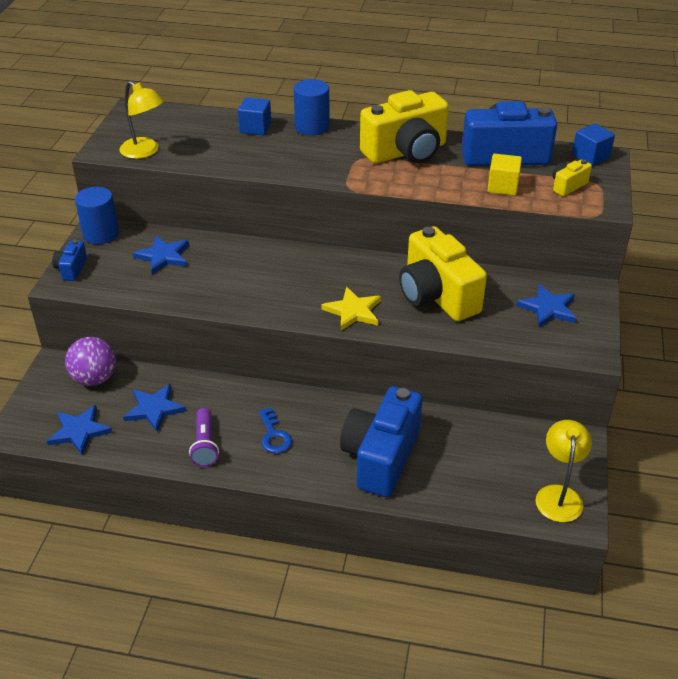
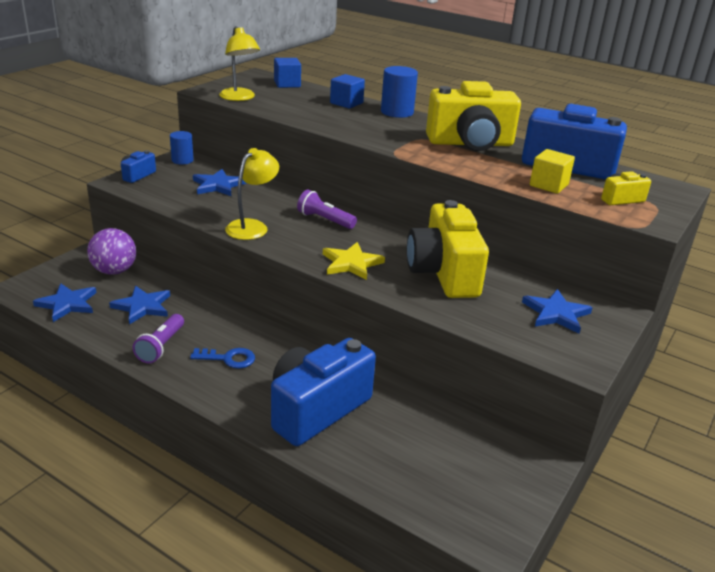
camera: 20 degrees right, 10 degrees down
(101, 234) = (182, 160): blue cylinder -> blue cylinder, size x0.66
(274, 435) = (228, 359): blue key -> blue key turned 90 degrees counterclockwise
(295, 268) = (324, 220): none -> purple flashlight
(559, 495) = (486, 509): yellow lamp -> yellow lamp (252, 226)
(590, 156) = (662, 185): blue cube -> blue cube (287, 84)

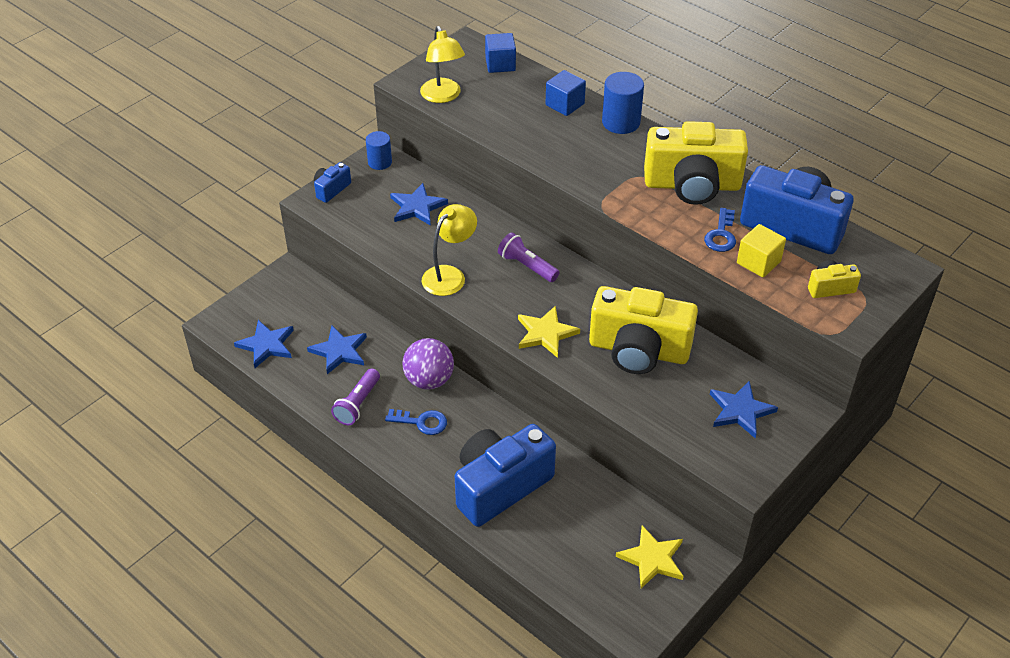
camera: 10 degrees right, 15 degrees up
(114, 271) = (310, 300): purple ball -> purple ball (429, 380)
(443, 273) = (638, 350): yellow camera -> yellow camera turned 75 degrees counterclockwise
(491, 466) = (652, 559): none -> yellow star
(508, 170) = (721, 235): none -> blue key

